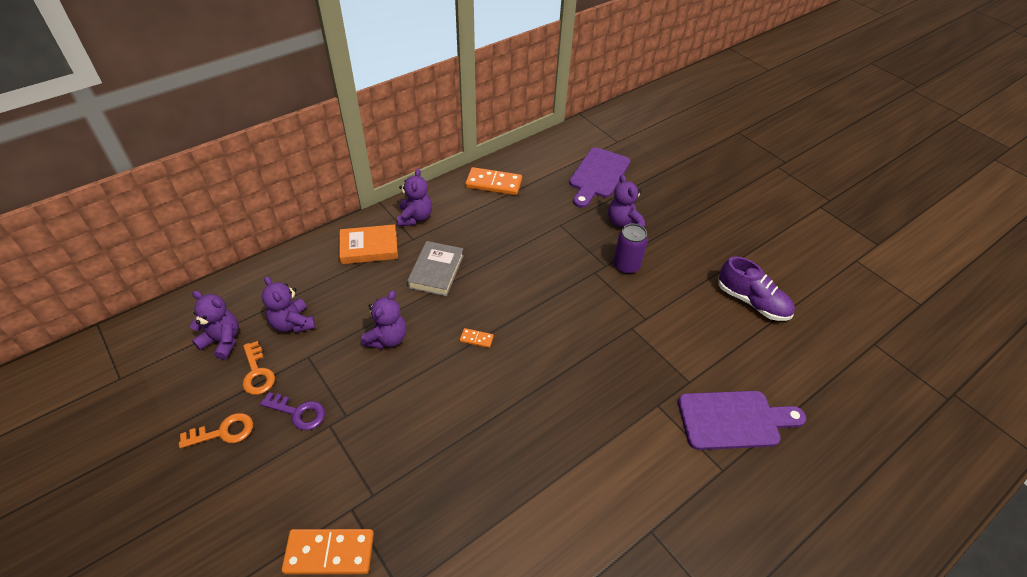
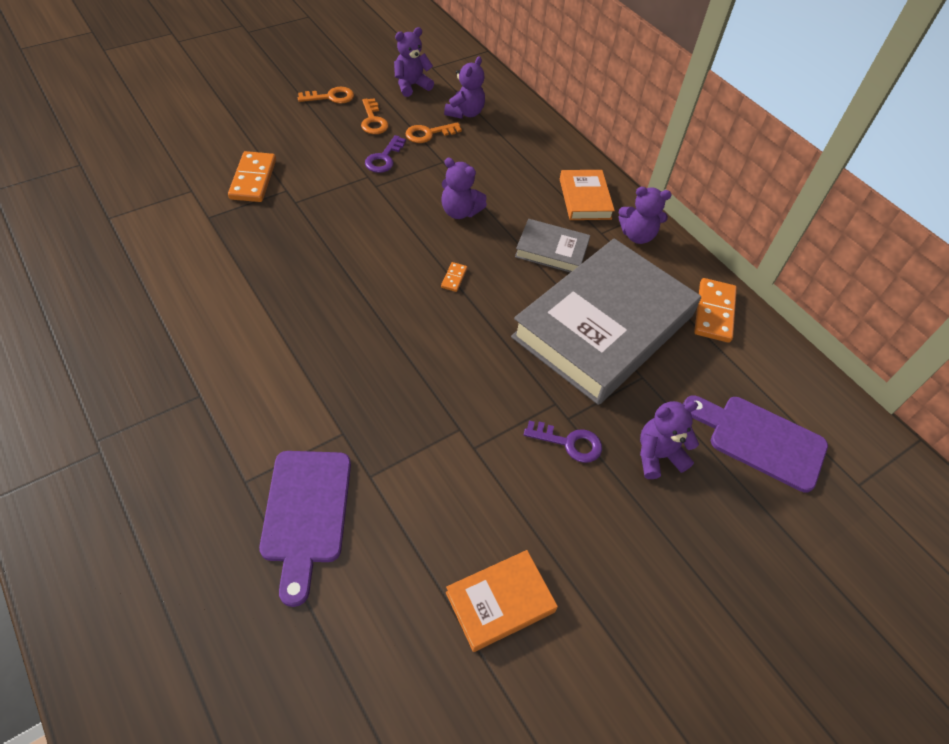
camera: 90 degrees right, 5 degrees up
(162, 488) = (331, 97): none -> orange key
(293, 323) = (482, 151): purple teddy bear -> purple teddy bear (411, 85)
(517, 243) = (603, 326): none -> grey book
(626, 266) = (569, 443): purple can -> purple key
(752, 302) = (500, 602): purple shoe -> orange book

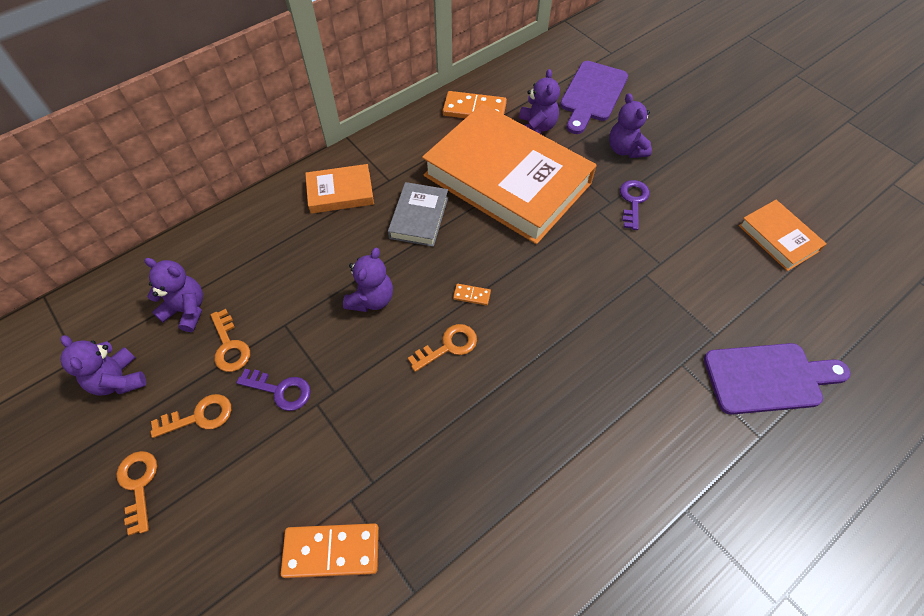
camera: 90 degrees left, 5 degrees up
(402, 256) = (448, 346): none -> orange key
(603, 326) = (507, 179): grey book -> orange book
(637, 235) = (389, 154): purple teddy bear -> purple teddy bear (536, 127)

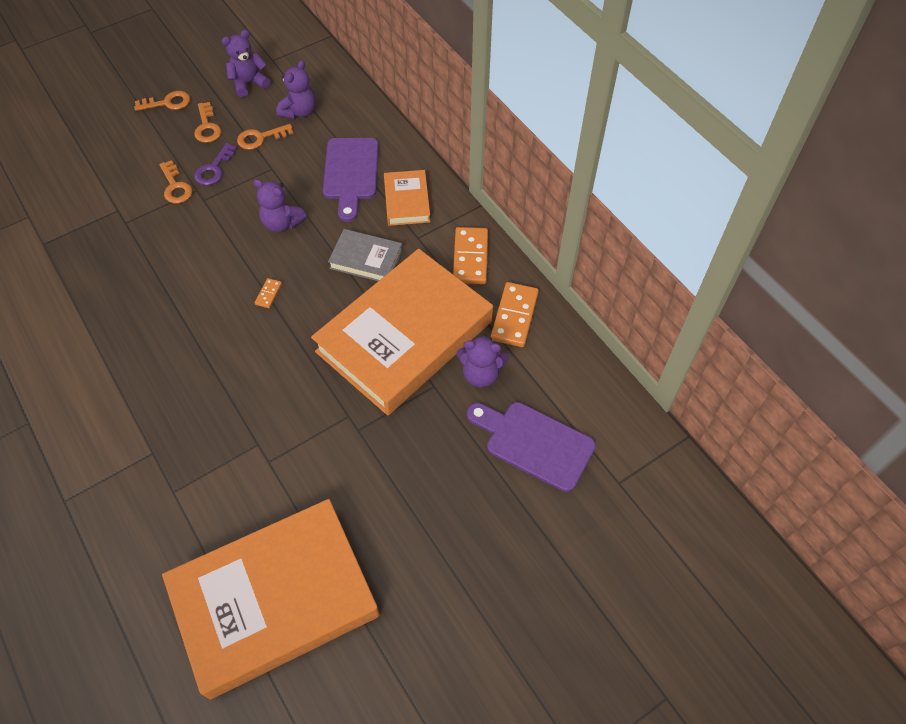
camera: 95 degrees right, 0 degrees up
(331, 551) = (87, 200): orange domino -> orange domino (470, 257)
(448, 346) = (222, 273): orange key -> orange key (175, 186)
(625, 149) = (435, 462): purple teddy bear -> none
(633, 201) = (355, 453): purple key -> none
(768, 378) = (115, 527): purple cutting board -> purple cutting board (351, 173)
(778, 238) = (275, 599): orange book -> orange book, size x2.25

